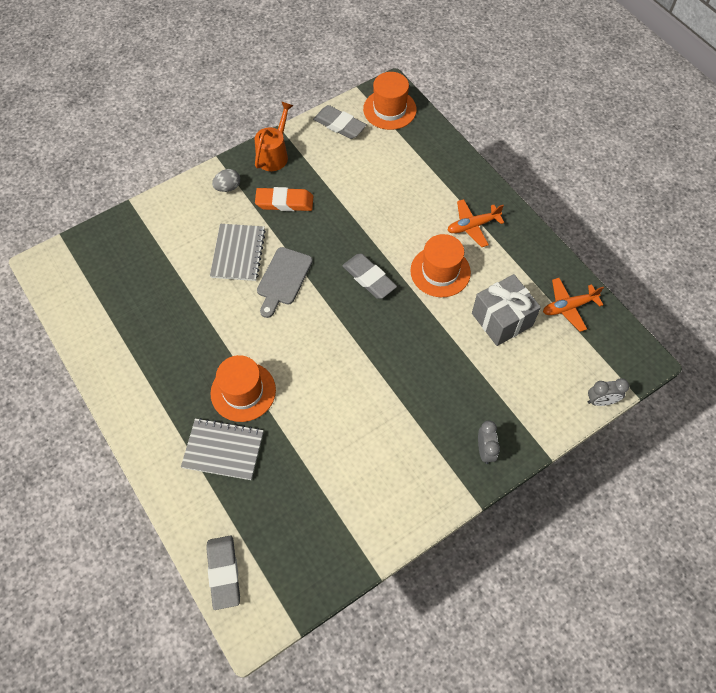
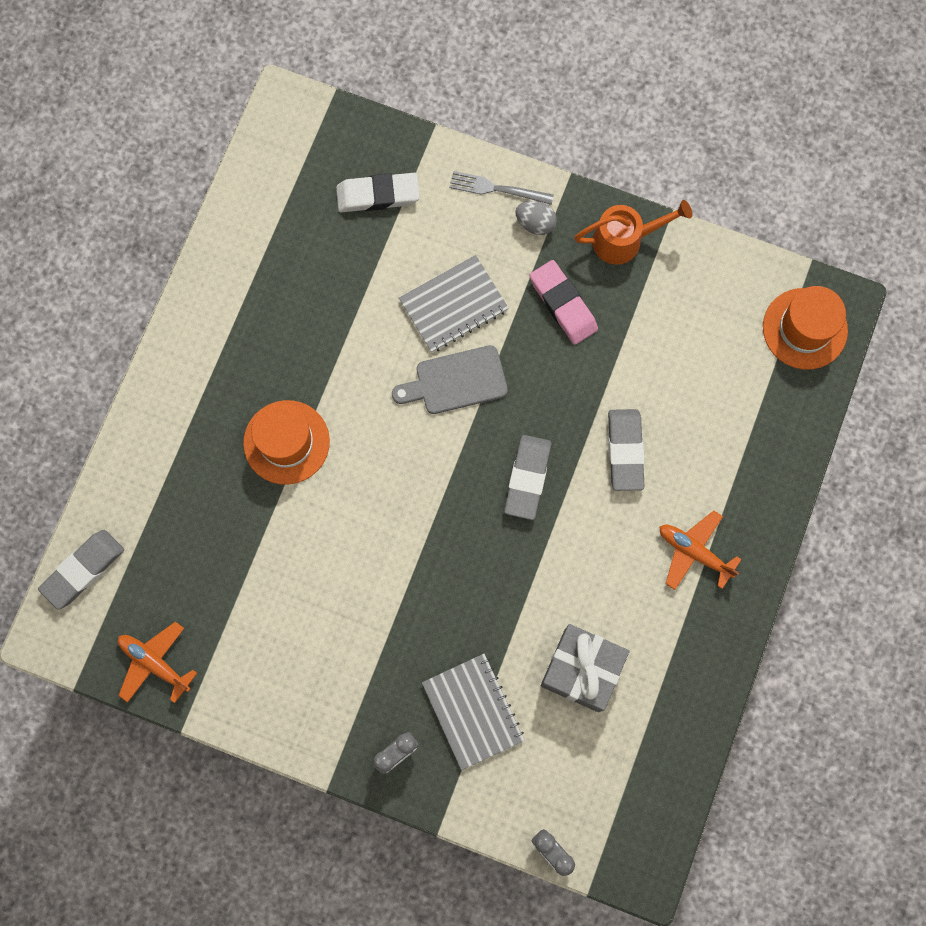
camera: 55 degrees right, 15 degrees up
(140, 251) = (378, 195): none -> white eraser
(192, 193) = (497, 189): none -> grey fork
(223, 450) = (207, 472): grey notebook -> grey notebook (473, 711)
(284, 202) = (563, 304): orange eraser -> pink eraser
(339, 125) = (730, 285): grey eraser -> grey eraser (625, 451)
(440, 271) = (597, 555): orange hat -> none
(568, 307) = (657, 740): orange plane -> orange plane (155, 663)

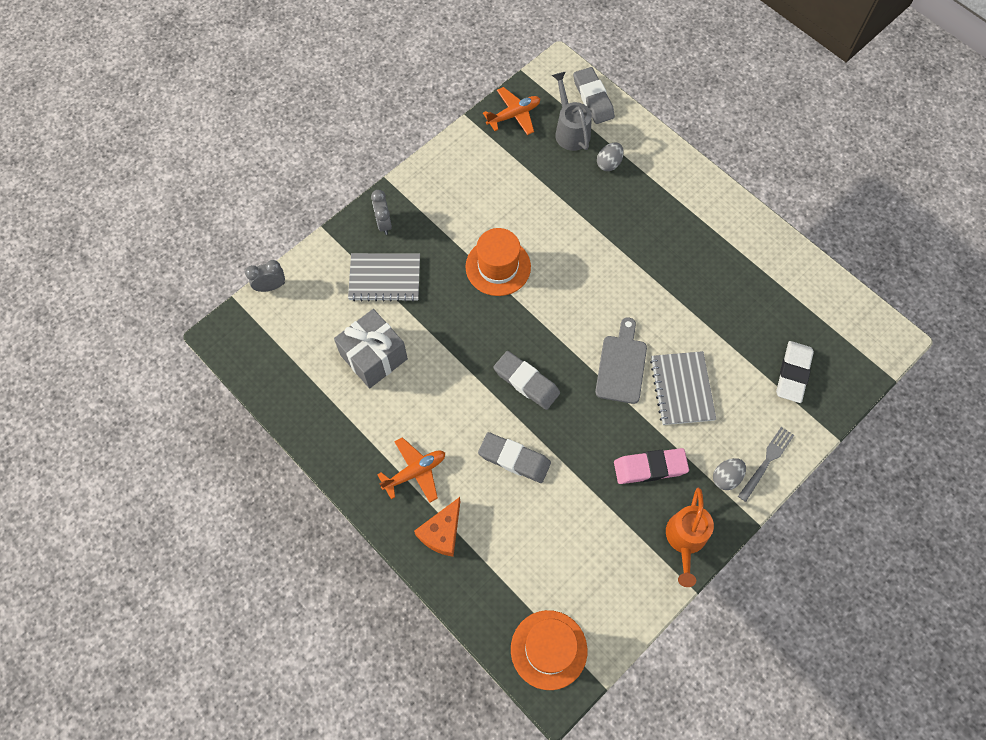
camera: 115 degrees right, 10 degrees down
(148, 578) = (570, 130): none -> grey watering can
(180, 507) = (609, 163): none -> grey egg
(286, 442) = (625, 240): orange hat -> orange hat (498, 267)
(744, 490) = (442, 532): none -> orange cheese

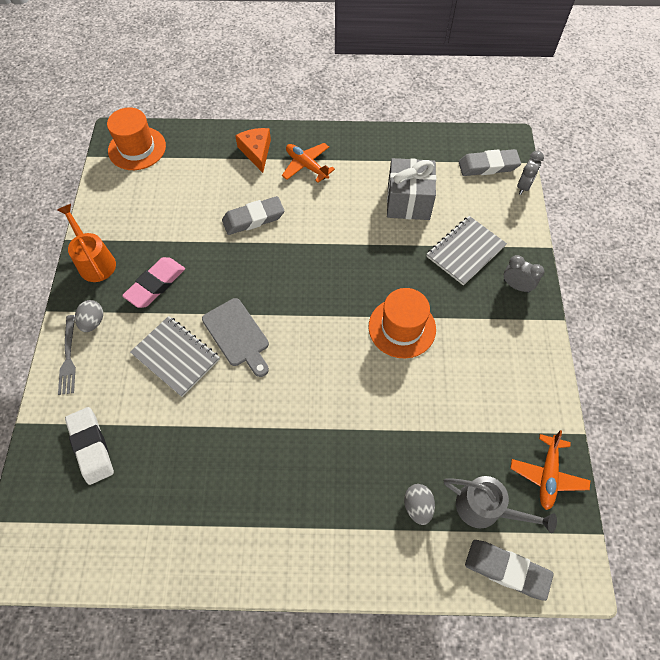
camera: 135 degrees right, 5 degrees down
(415, 472) = (306, 166): orange plane -> orange plane turned 120 degrees clockwise
(526, 382) = (294, 268): grey eraser -> grey eraser (488, 166)

